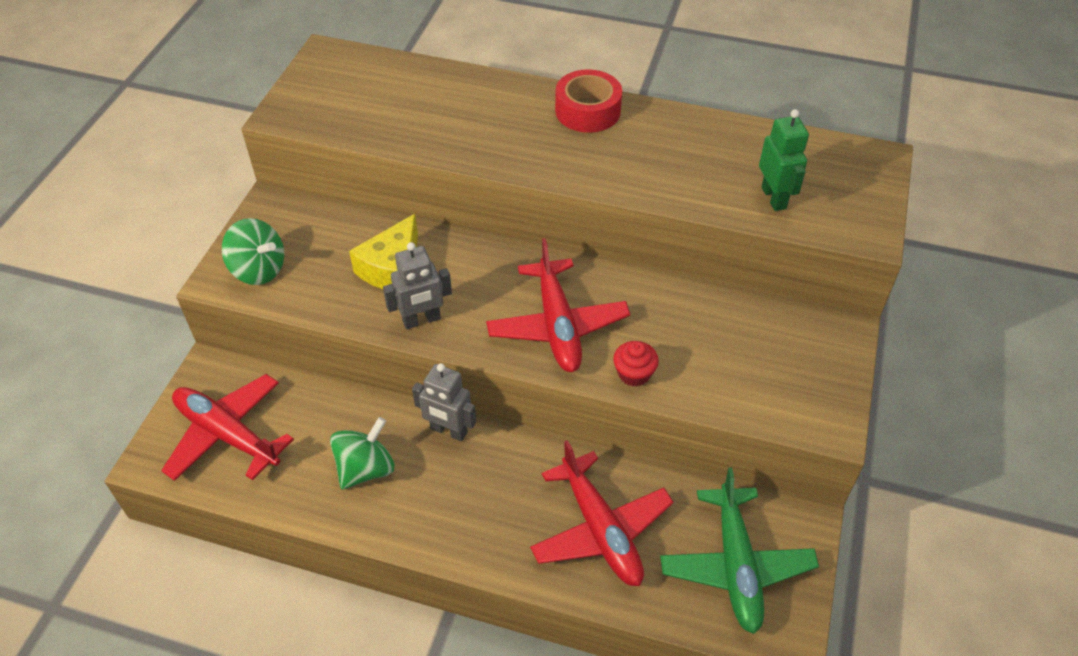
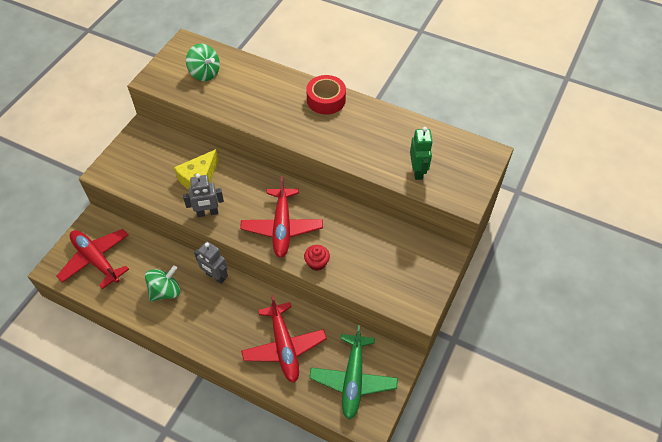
camera: 10 degrees right, 5 degrees up
(259, 270) = (126, 169): green spinning top -> green spinning top (205, 73)

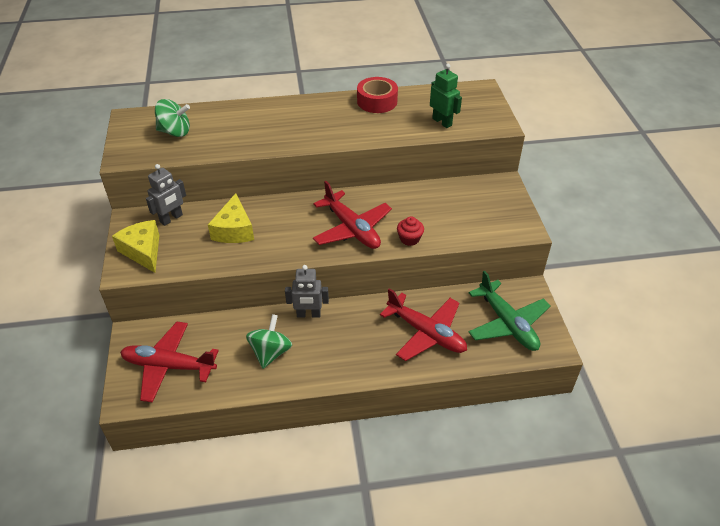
camera: 35 degrees left, 10 degrees down
(127, 163) = (143, 251): none -> yellow cheese
(207, 213) = (270, 251): grey robot -> grey robot (171, 219)
(326, 100) = (313, 107): red tape -> red tape (377, 101)

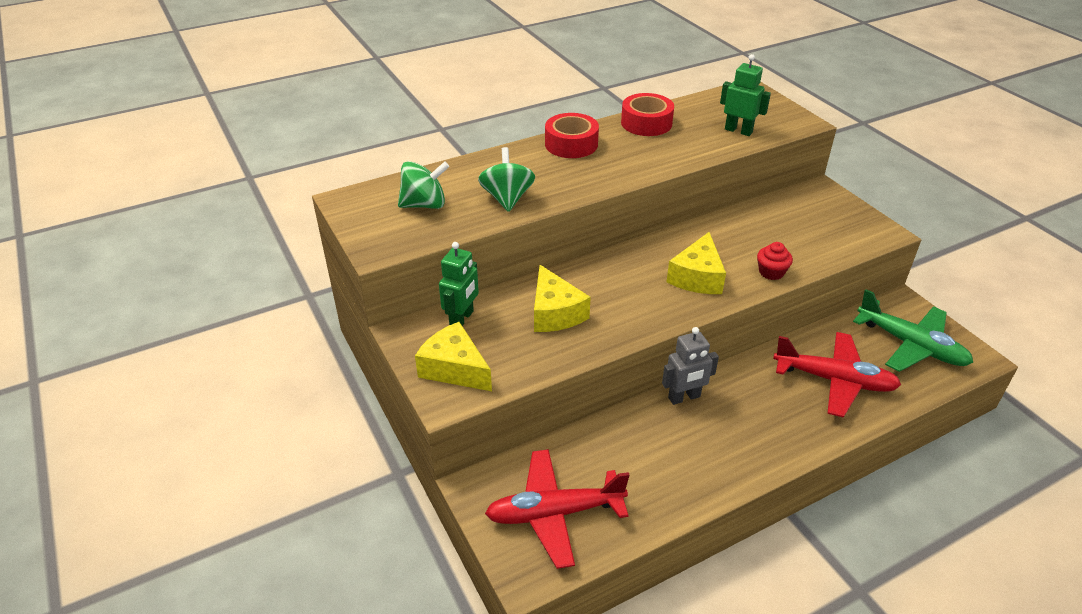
camera: 20 degrees left, 5 degrees down
(171, 219) = (462, 319): grey robot -> green robot
(270, 352) = (672, 456): green spinning top -> green spinning top (507, 198)
(308, 107) = (571, 144): none -> red tape
(352, 229) = (697, 277): red plane -> yellow cheese

